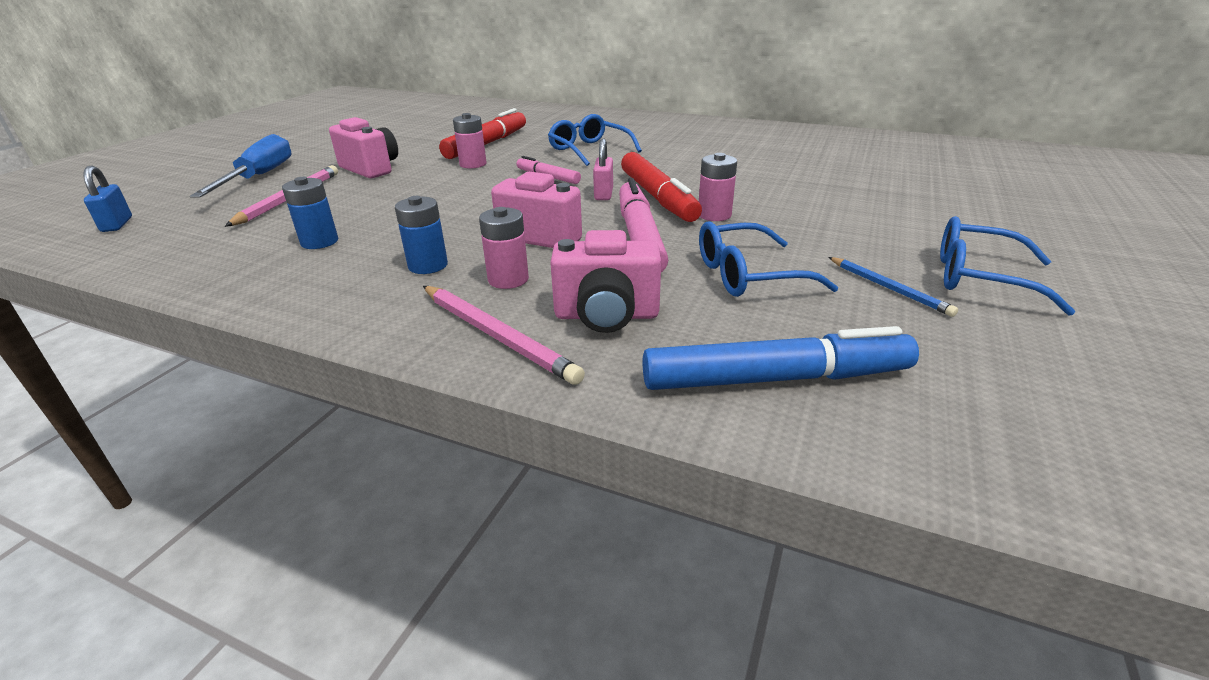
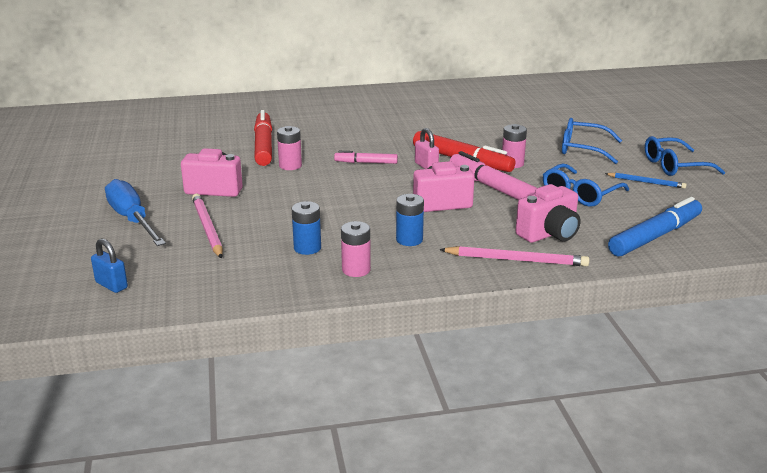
camera: 35 degrees left, 5 degrees down
(508, 279) = (469, 233): pink battery -> pink battery (356, 270)
(589, 150) = (354, 134): blue glasses -> blue glasses (582, 149)

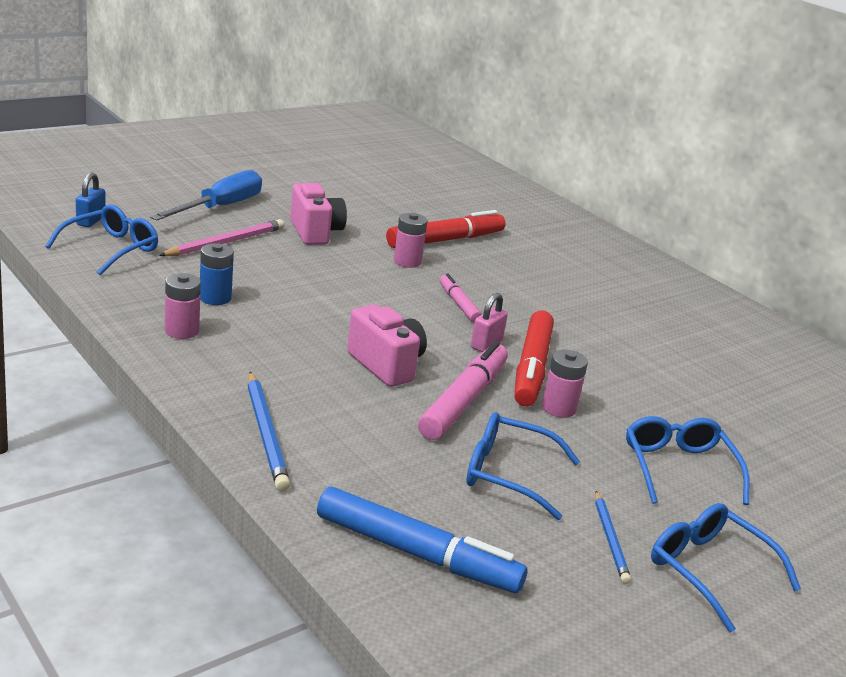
camera: 60 degrees right, 0 degrees up
(182, 282) = (111, 249): none -> blue glasses
(409, 240) = (273, 354): blue battery -> none
(516, 260) = (266, 433): pink pencil -> blue pencil
(549, 234) = (356, 454): pink camera -> none

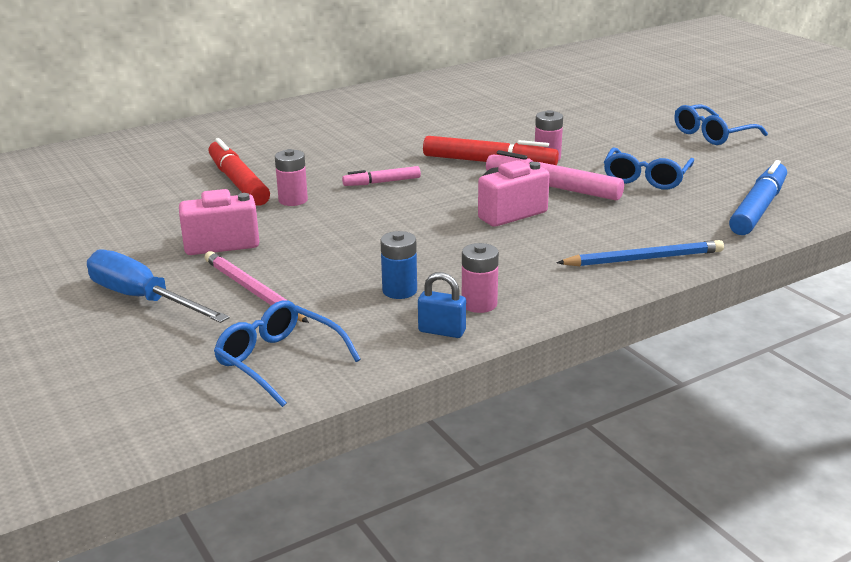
camera: 80 degrees left, 0 degrees up
(91, 221) = (187, 385): blue padlock -> blue padlock (442, 331)
(486, 344) = (455, 175): pink padlock -> none
(610, 539) = (700, 155): blue pencil -> none
(678, 468) = (606, 131): blue glasses -> none

